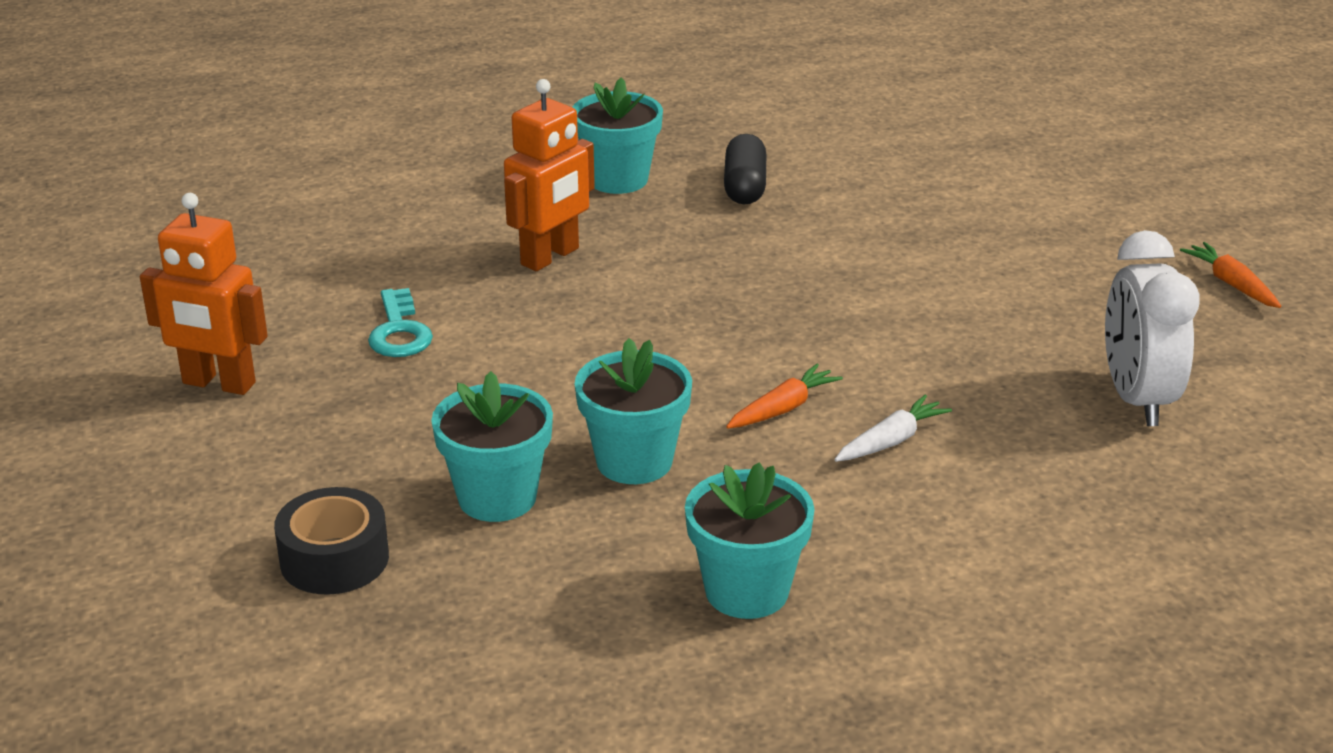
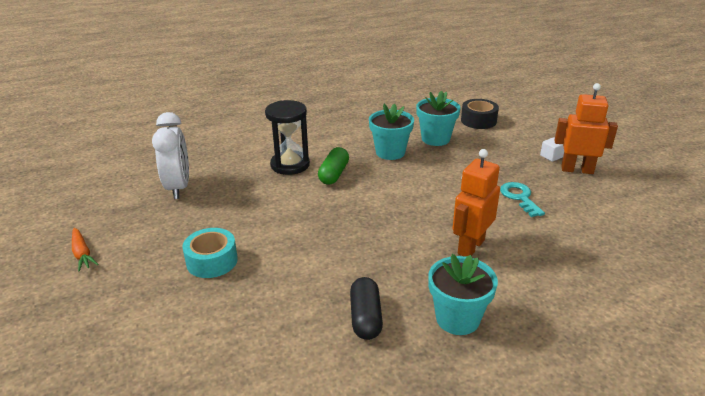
camera: 175 degrees right, 0 degrees up
(241, 423) = (551, 156): none -> white cube
(746, 591) = (343, 120): turquoise flower pot -> none
(783, 408) = (334, 174): orange carrot -> green capsule
(891, 441) = (290, 165): white carrot -> black hourglass
(994, 261) = (212, 261): none -> turquoise tape

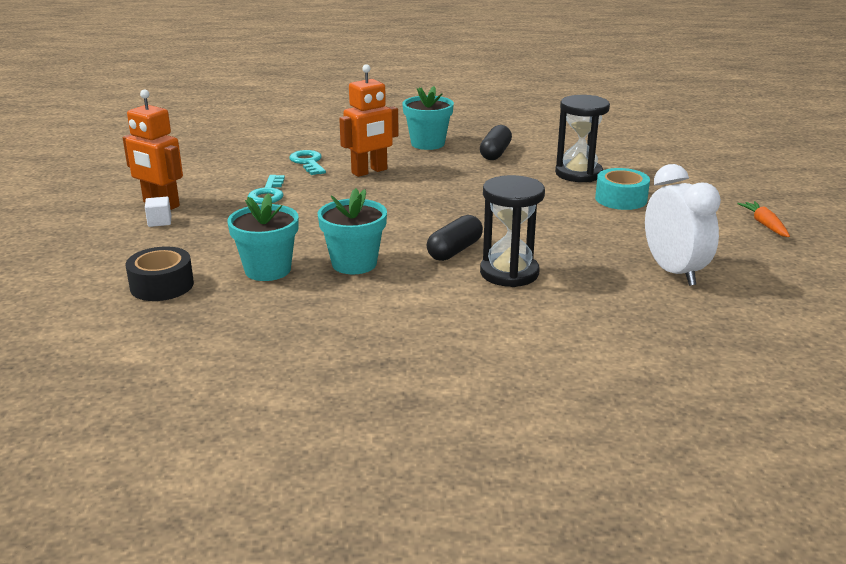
camera: 160 degrees left, 5 degrees down
(178, 187) = (674, 272): white clock -> white clock turned 150 degrees clockwise
(258, 296) = (578, 174): none -> black hourglass
(334, 174) = (455, 250): green capsule -> black capsule
(542, 247) = (308, 162): none -> turquoise key

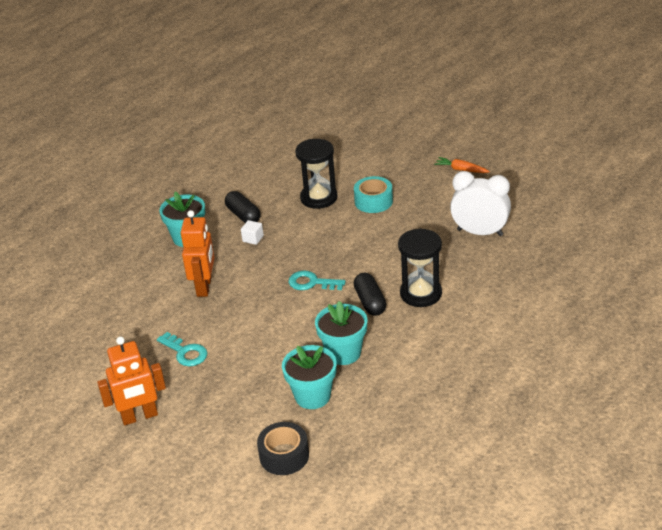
camera: 50 degrees left, 10 degrees up
(159, 221) = (172, 426): white cube -> white cube (253, 239)
(308, 162) = (149, 310): turquoise key -> turquoise key (311, 283)

